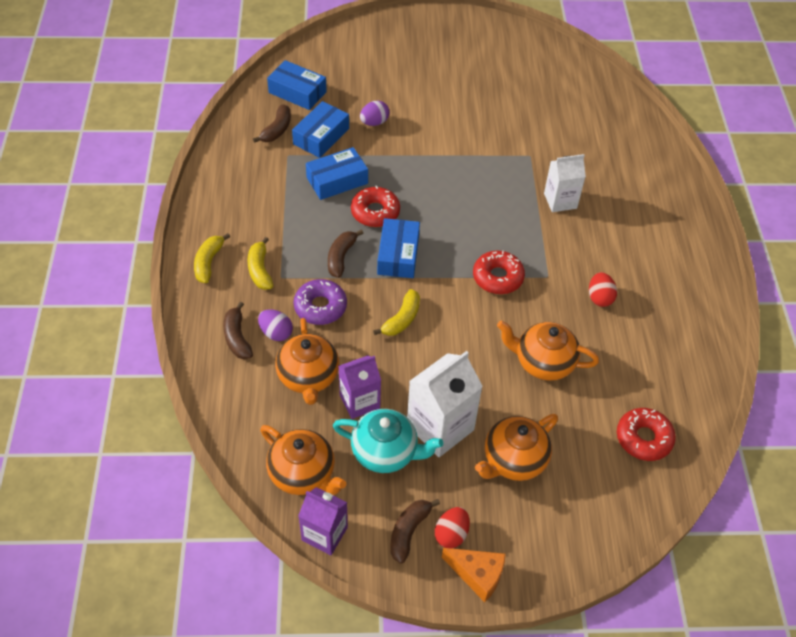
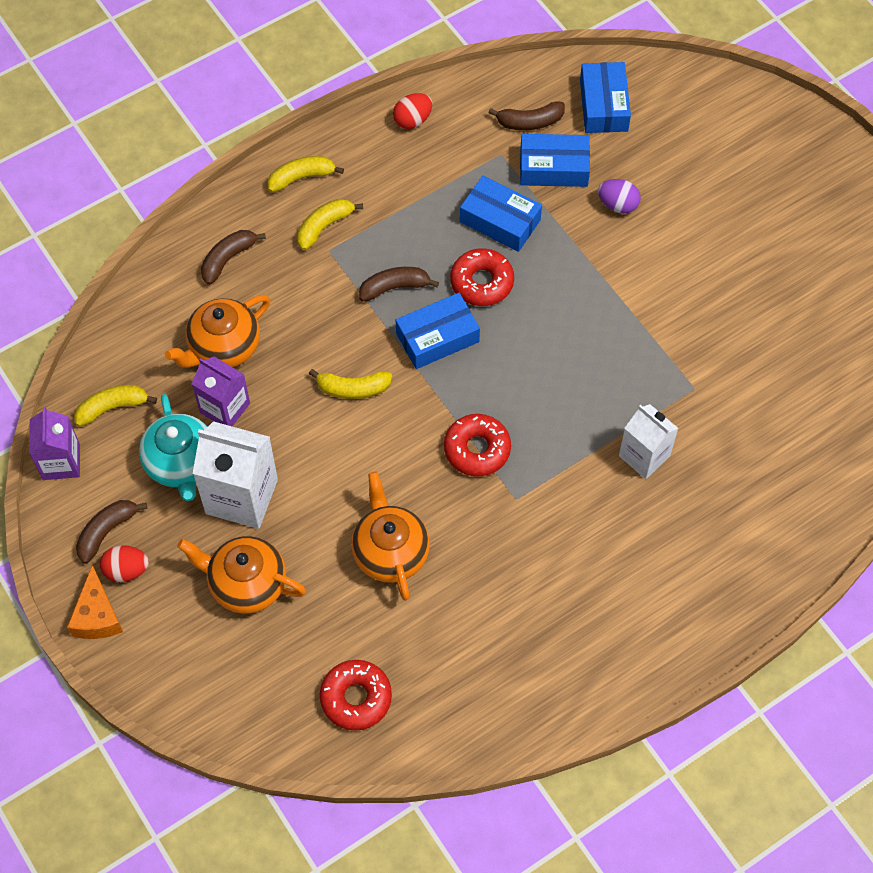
camera: 60 degrees right, 10 degrees up
(276, 333) = (256, 288): purple egg -> none
(303, 474) = (113, 407): orange teapot -> yellow banana
(320, 307) = (316, 307): purple donut -> none
(409, 531) = (107, 531): brown banana -> brown banana turned 45 degrees counterclockwise
(599, 298) = (523, 566): red egg -> red egg (412, 120)

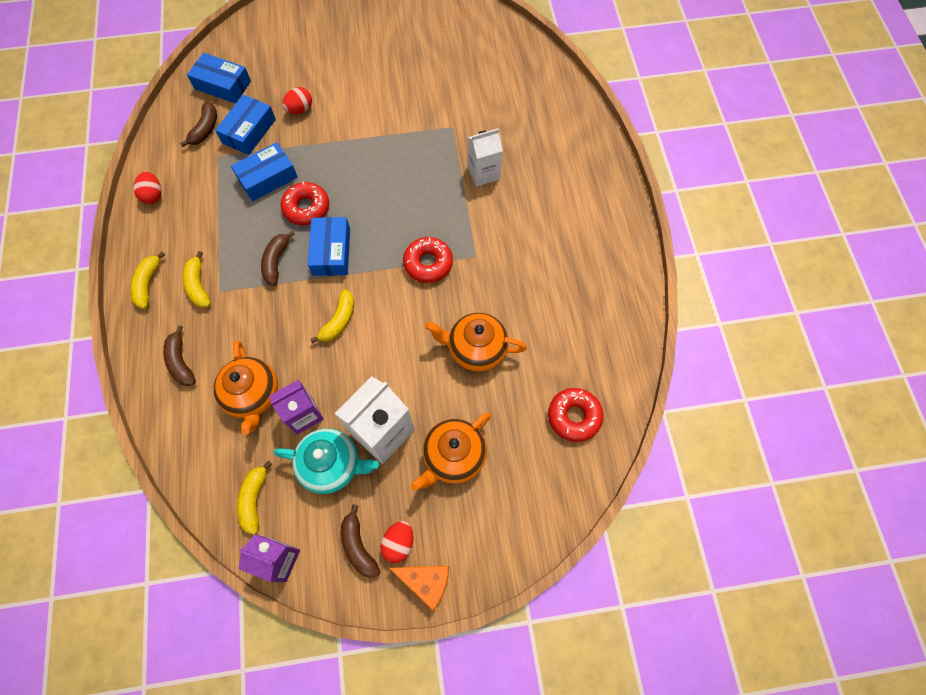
camera: 65 degrees left, 5 degrees up
(617, 205) = (300, 109): purple egg -> red egg

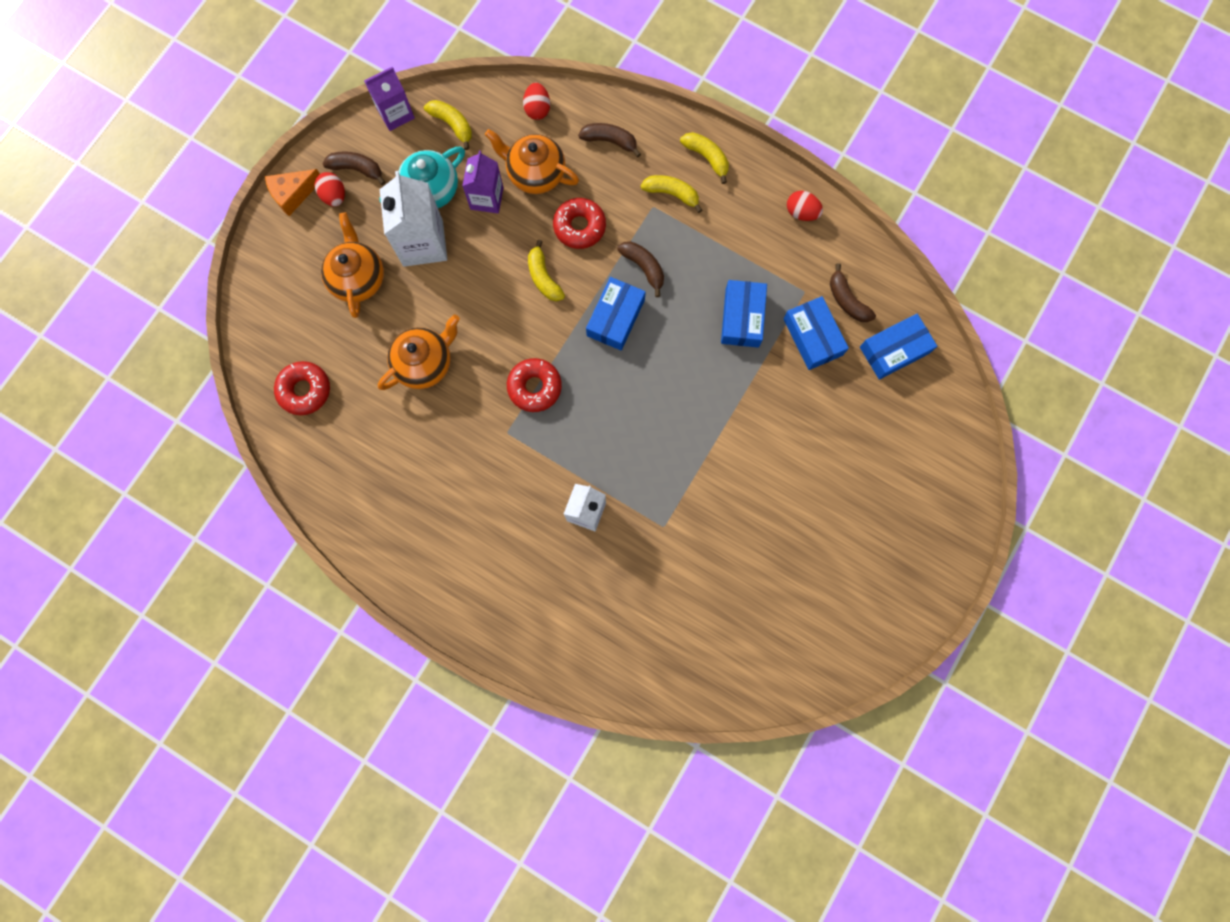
camera: 130 degrees right, 10 degrees up
(300, 109) = (803, 400): red egg -> red egg (537, 109)
(306, 208) = (679, 328): red donut -> red donut (579, 227)
(331, 251) = (615, 317): blue box -> blue box turned 75 degrees clockwise

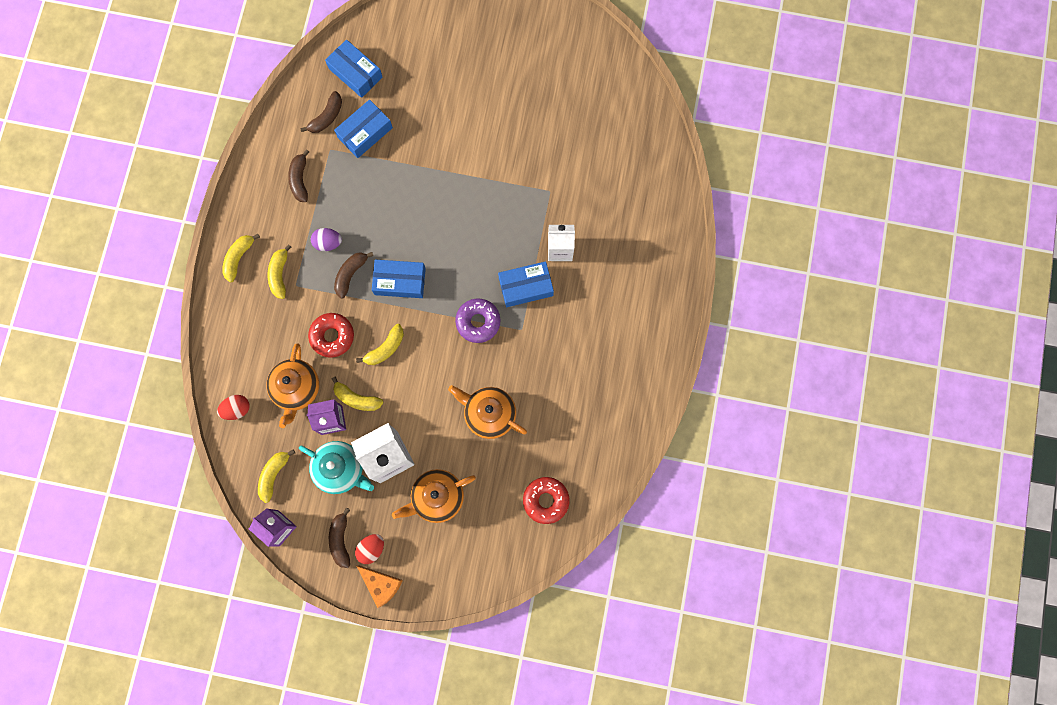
camera: 110 degrees left, 0 degrees up
(499, 230) = (356, 398): none -> yellow banana
(534, 387) = (478, 322): red donut -> purple donut
(610, 141) = (248, 339): brown banana -> brown banana (300, 180)
(690, 255) = (328, 243): none -> purple egg
(742, 318) = (367, 188): blue box -> blue box (526, 286)
(801, 212) = (264, 171): red egg -> none

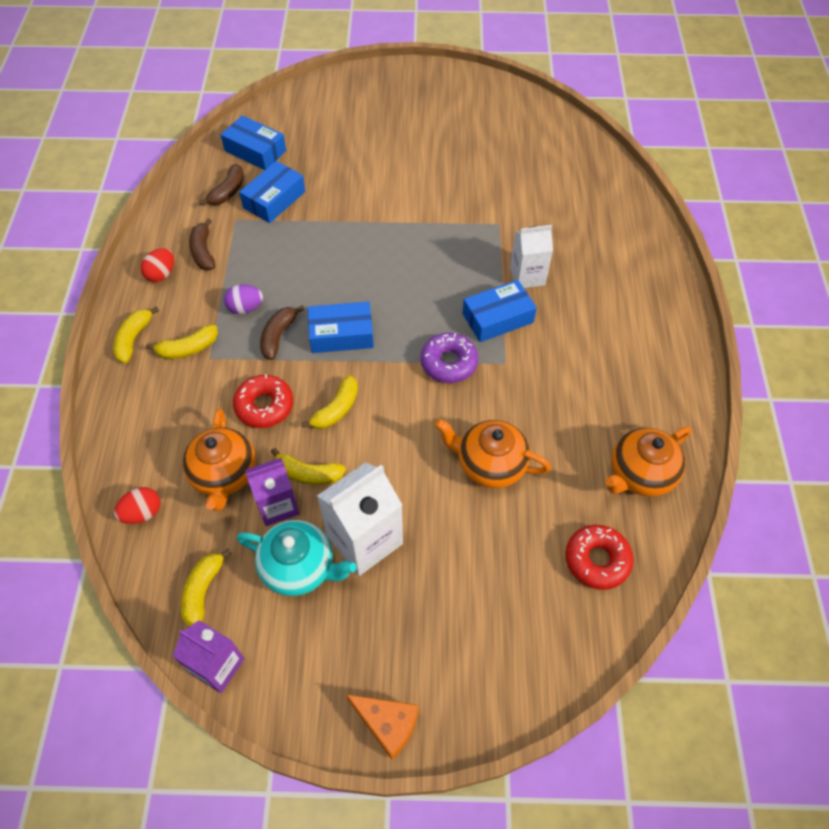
camera: 10 degrees left, 20 degrees down
(280, 274) = (188, 348): yellow banana -> yellow banana turned 105 degrees counterclockwise
(340, 539) = (314, 666): brown banana -> none
(371, 549) = (362, 672): red egg -> red egg (161, 274)
(437, 497) = (444, 582): orange teapot -> orange teapot (640, 474)

